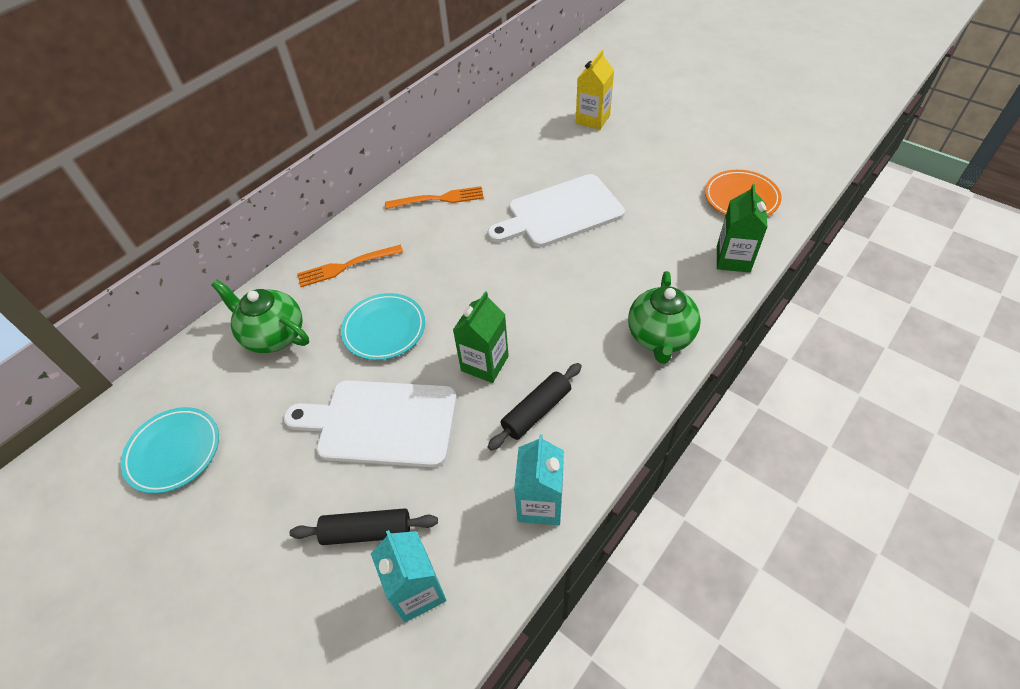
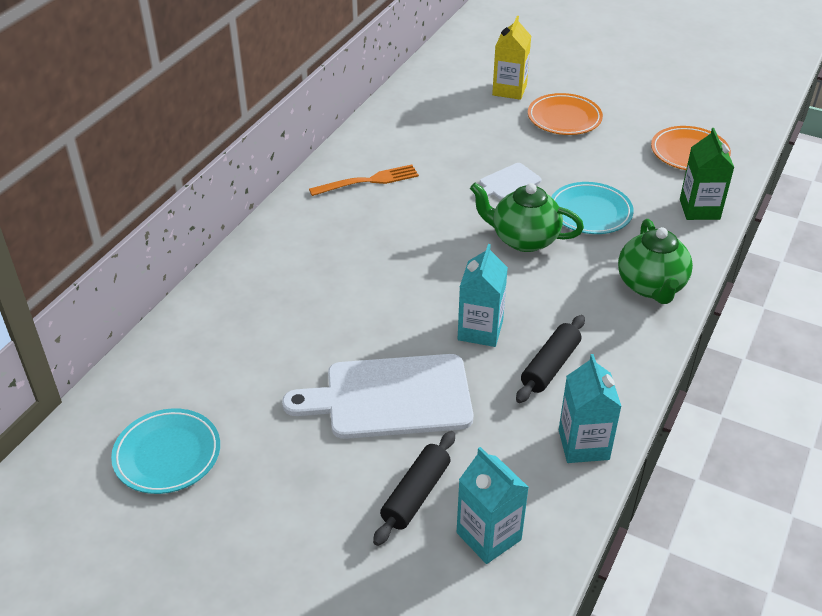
camera: 15 degrees left, 10 degrees down
(274, 335) = (234, 332): green teapot -> green teapot (523, 239)
(346, 266) = (289, 257): orange fork -> none
(367, 531) = (415, 494): black rolling pin -> black rolling pin turned 45 degrees counterclockwise
(384, 329) = (358, 312): turquoise plate -> turquoise plate (590, 212)
(484, 363) = (480, 330): green carton -> turquoise carton
(560, 212) = (507, 182): white cutting board -> white cutting board, size x0.49
(633, 152) = (564, 118): none -> orange plate

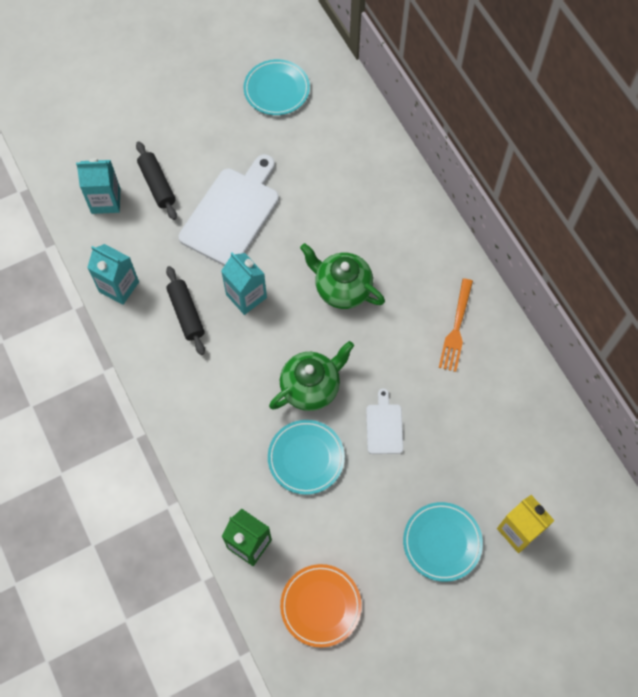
camera: 125 degrees right, 25 degrees up
(564, 118) = (442, 542): orange plate -> turquoise plate
(651, 286) = (202, 432): green teapot -> green teapot (342, 288)

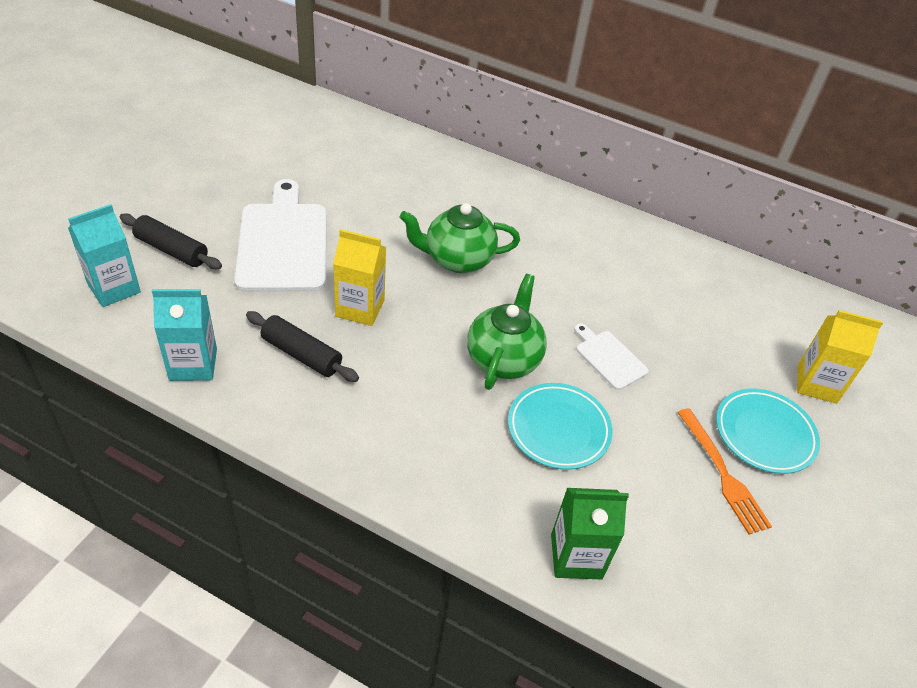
camera: 40 degrees left, 20 degrees down
(246, 296) = (360, 308): turquoise carton -> yellow carton
(276, 90) = (250, 130): turquoise plate -> none
(320, 606) = (714, 575): orange plate -> none
(456, 329) = (596, 246): orange fork -> orange fork (723, 474)

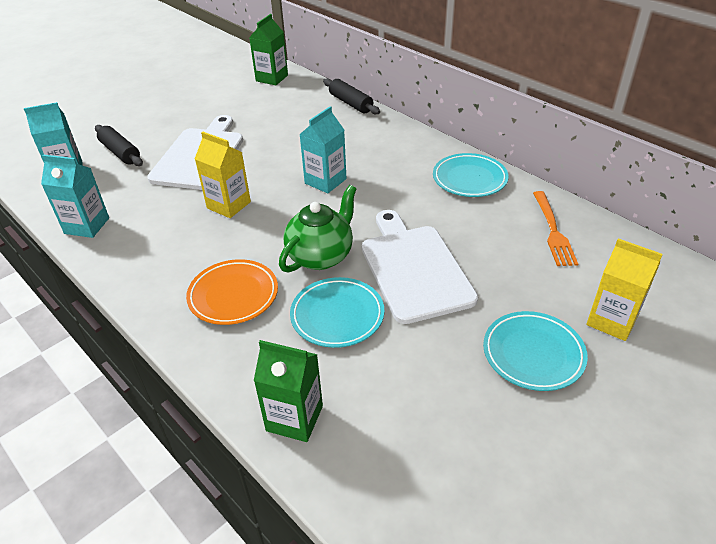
camera: 25 degrees right, 5 degrees down
(302, 354) = (166, 230): black rolling pin -> black rolling pin (351, 103)
(312, 115) = (272, 78): none -> green carton
(432, 426) = (233, 295): none -> orange plate
(457, 259) = (325, 181): green teapot -> turquoise carton
(609, 358) = (414, 268): white cutting board -> white cutting board, size x2.04
(613, 236) = (469, 179): none -> turquoise plate
(723, 474) = (472, 380): orange fork -> orange fork (553, 231)

